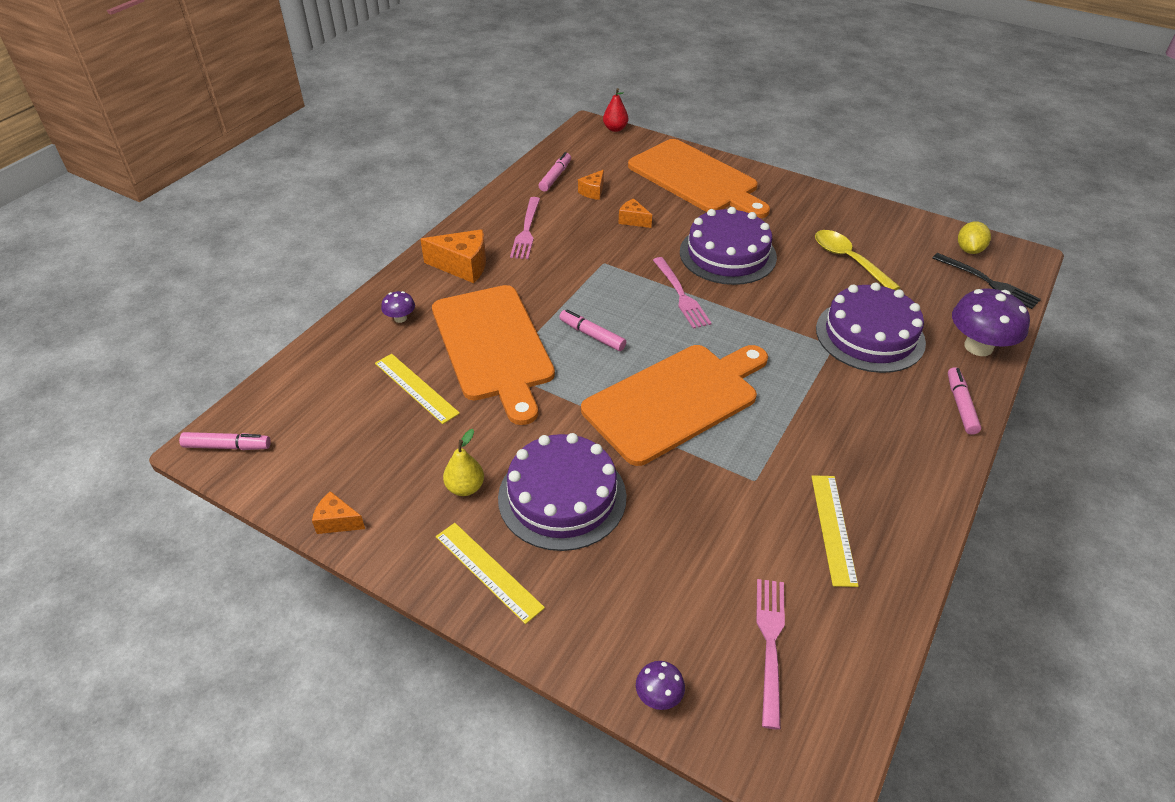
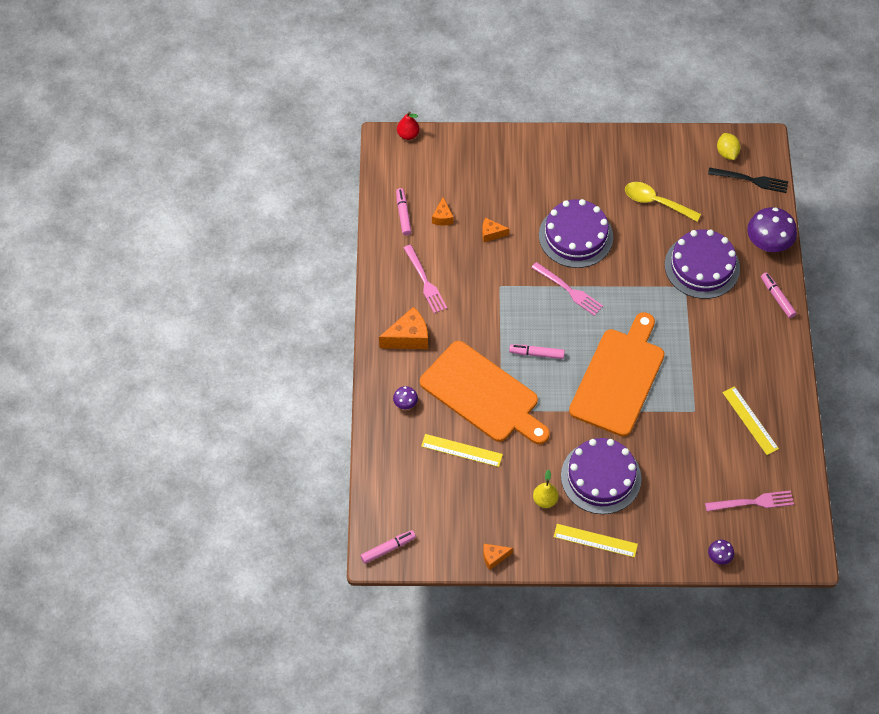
camera: 30 degrees left, 15 degrees up
(696, 179) = (507, 166): orange cutting board -> none
(770, 642) = (753, 502): pink fork -> pink fork turned 105 degrees clockwise

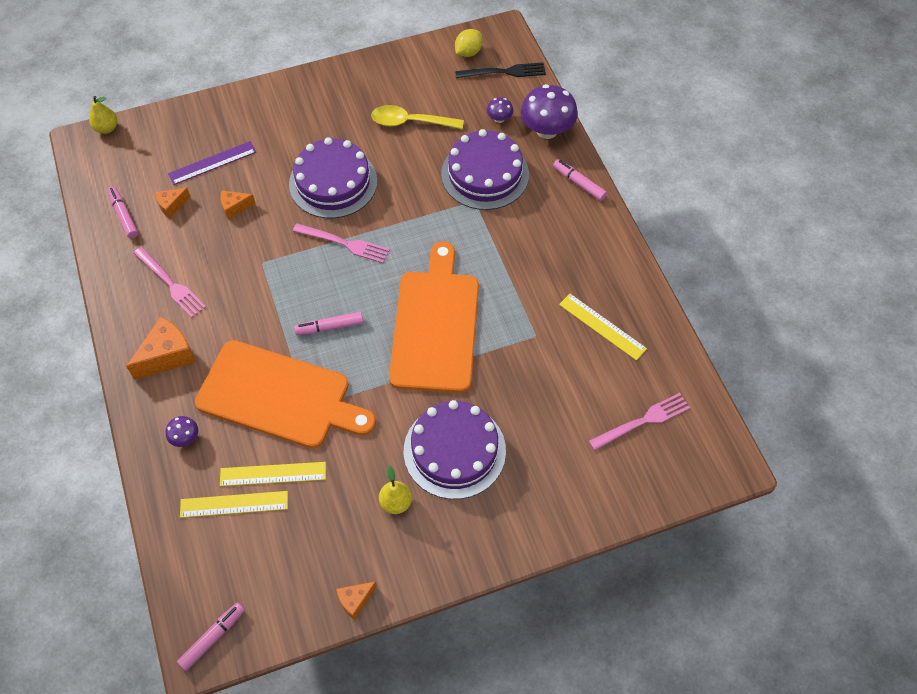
camera: 20 degrees left, 0 degrees up
(408, 135) = (107, 128): red pear -> yellow pear
(442, 217) = (172, 206): orange cheese -> orange cheese turned 75 degrees clockwise
(484, 190) = (212, 163): none -> purple ruler
(595, 540) = (475, 533): yellow ruler -> yellow ruler (234, 504)
(719, 557) = (630, 502): purple mushroom -> purple mushroom (499, 119)
(727, 153) = (468, 52): yellow lemon -> yellow lemon turned 75 degrees clockwise

